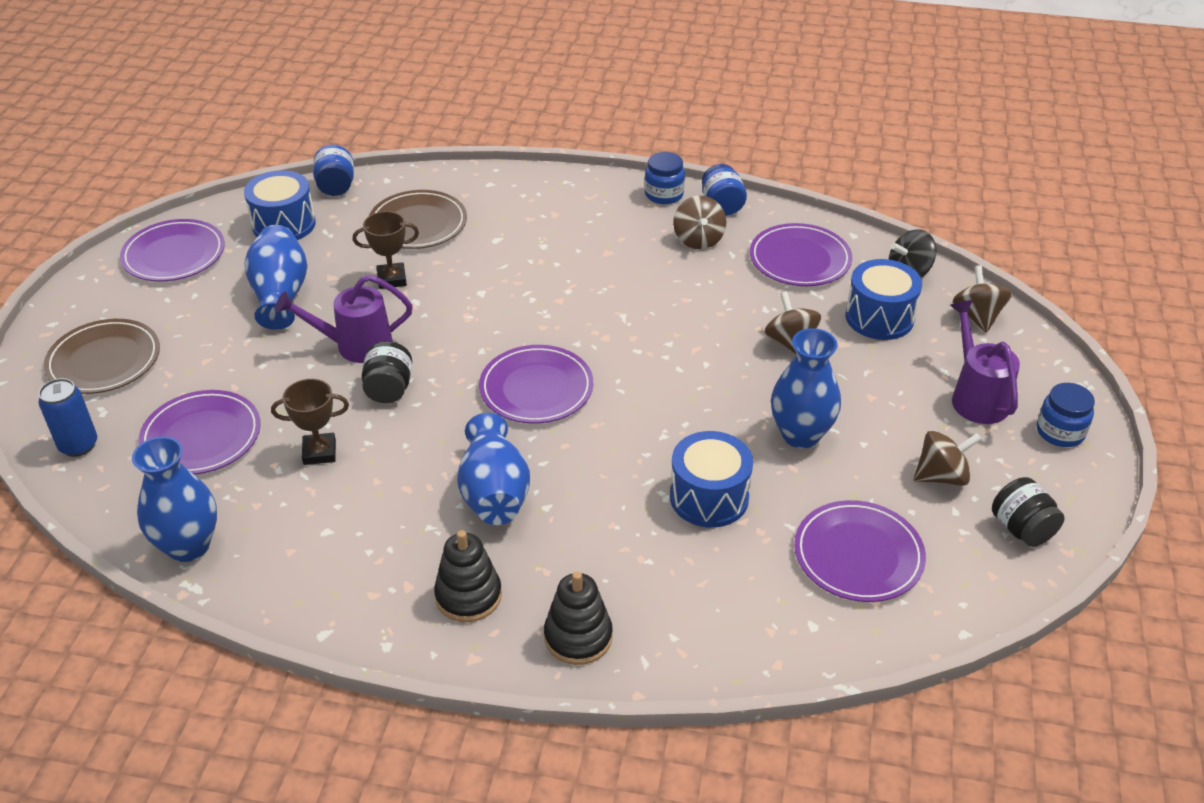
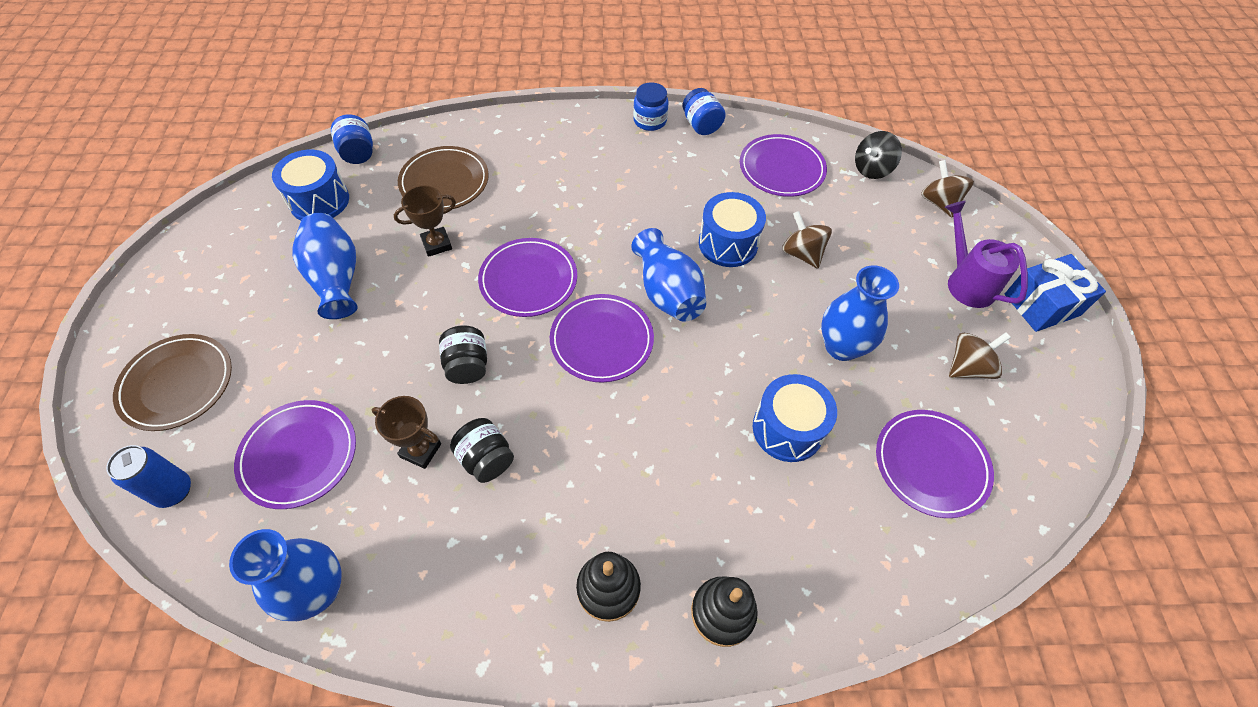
camera: 15 degrees left, 15 degrees up
(174, 255) = (220, 250): purple plate -> purple plate (528, 280)
(319, 452) = (420, 450): brown trophy -> brown trophy turned 45 degrees clockwise
(355, 346) = (422, 323): purple watering can -> none
(494, 493) = (598, 464): blue vase -> blue vase (667, 292)
(698, 240) = (693, 162): brown spinning top -> none
(879, 317) = (864, 216): blue drum -> blue drum (728, 243)
(1021, 529) = (1048, 409): black jar -> black jar (486, 459)
(1060, 432) = (1041, 305): blue jar -> blue gift

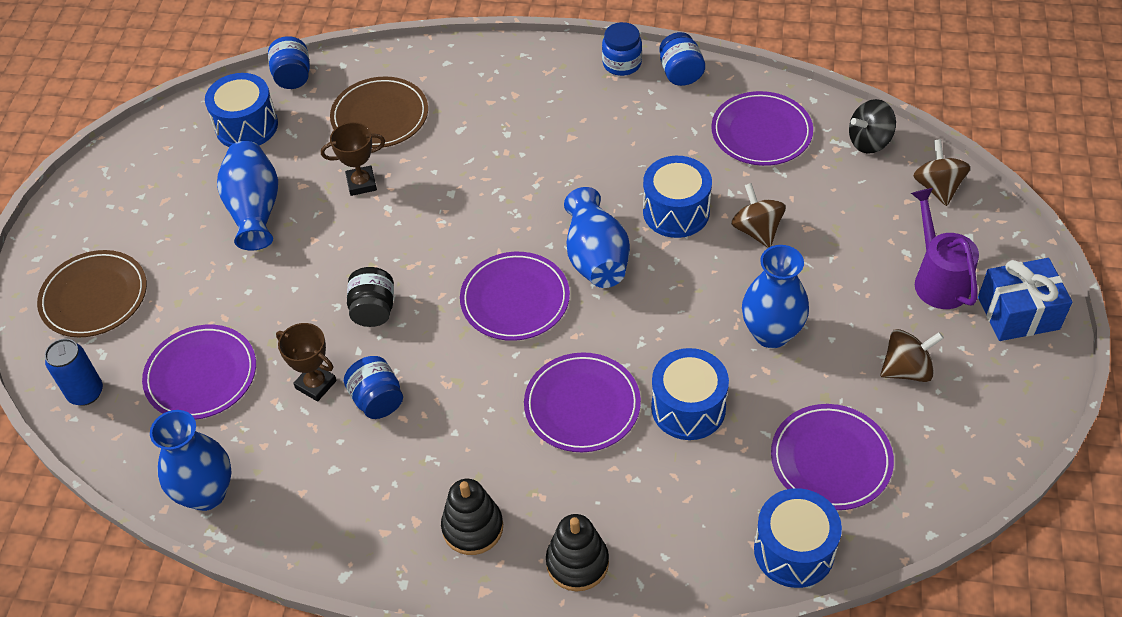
camera: 15 degrees right, 5 degrees down
(486, 459) = (377, 400): black jar -> blue jar
(528, 280) = (451, 230): purple plate -> purple plate (582, 405)
(926, 565) = (794, 550): none -> blue drum

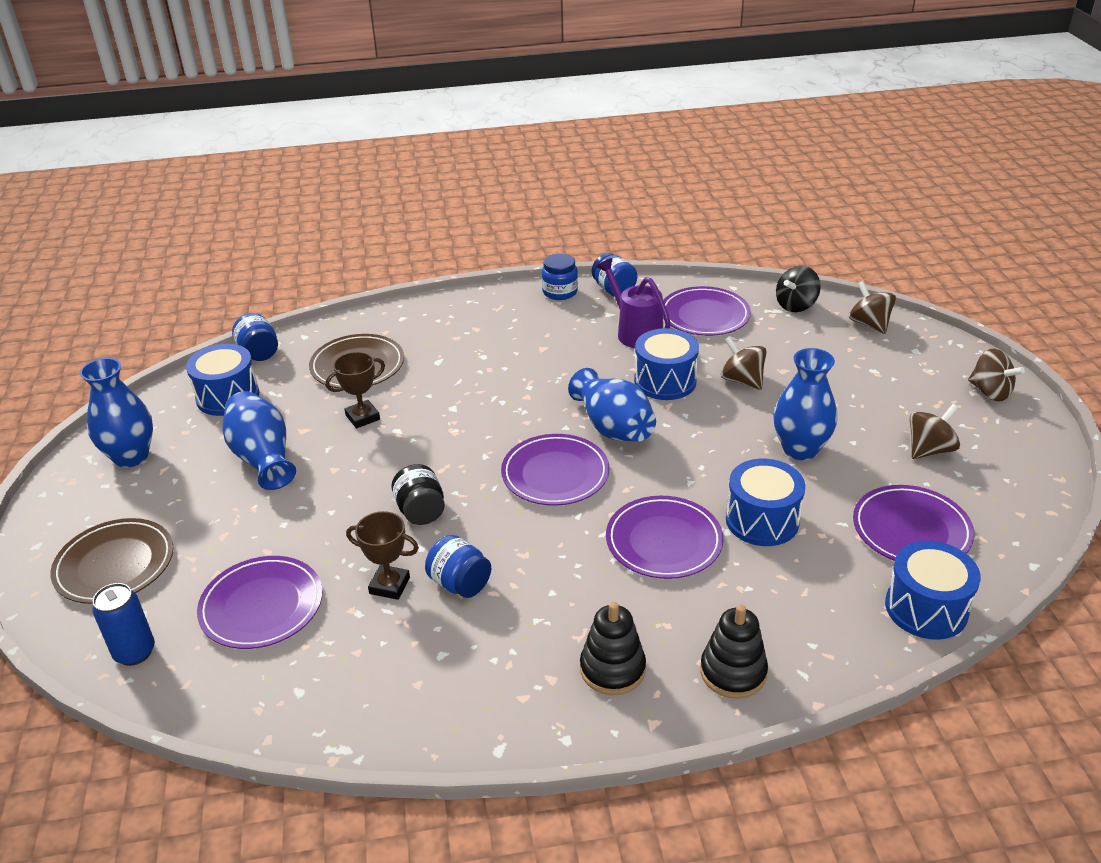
camera: 20 degrees left, 15 degrees down
(206, 493) = (311, 712): blue vase -> blue vase (131, 456)
(938, 279) = (911, 383): purple watering can -> purple watering can (635, 332)
(1018, 313) = (990, 392): blue gift -> brown spinning top

